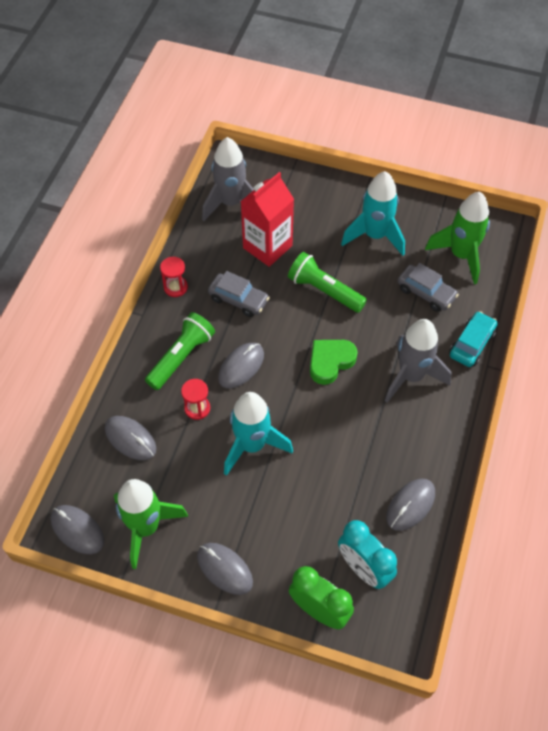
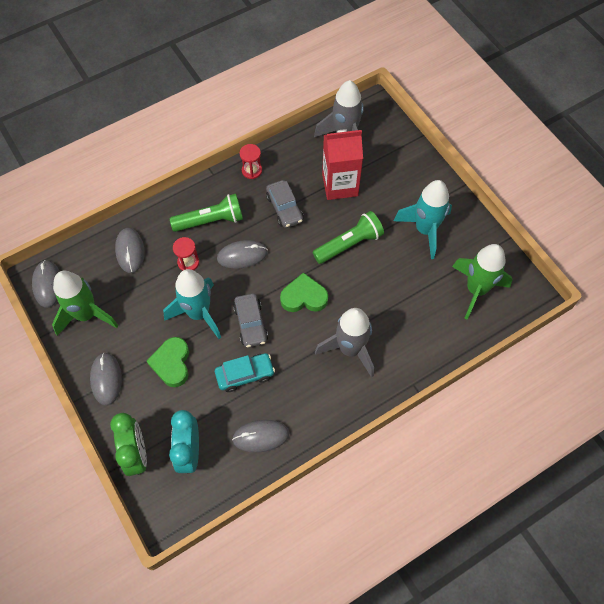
camera: 40 degrees right, 5 degrees up
(271, 507) = (172, 363): none -> green heart
(324, 291) = (349, 244): green flashlight -> green flashlight turned 75 degrees clockwise
(426, 293) = (421, 298): grey car -> grey car (251, 324)
(471, 344) = (417, 360): turquoise car -> turquoise car (245, 374)

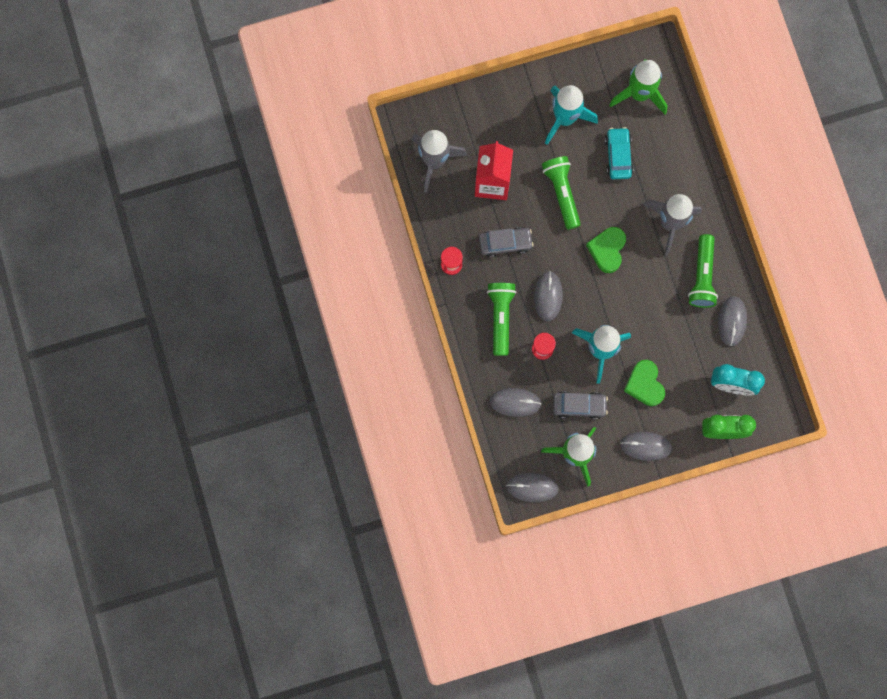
camera: 75 degrees left, 15 degrees up
(172, 363) = (644, 384): green heart -> green heart turned 60 degrees clockwise
(245, 374) = (671, 321): turquoise car -> turquoise car (618, 156)
(251, 324) = (622, 305): grey car -> grey car (579, 406)
(302, 394) = (702, 276): none -> green flashlight

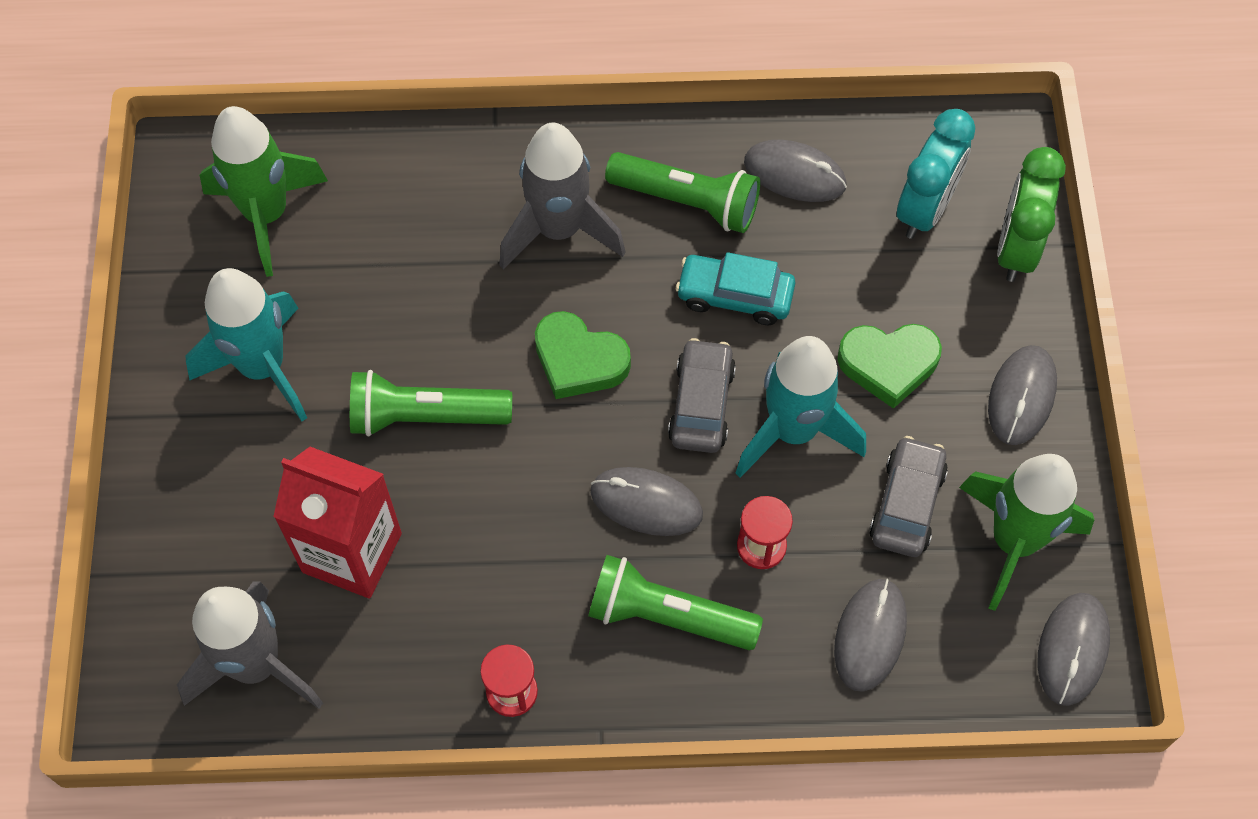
camera: 75 degrees left, 15 degrees down
(505, 243) = (499, 561): grey car -> grey car (701, 404)
(618, 156) = (383, 287): turquoise car -> turquoise car (735, 296)

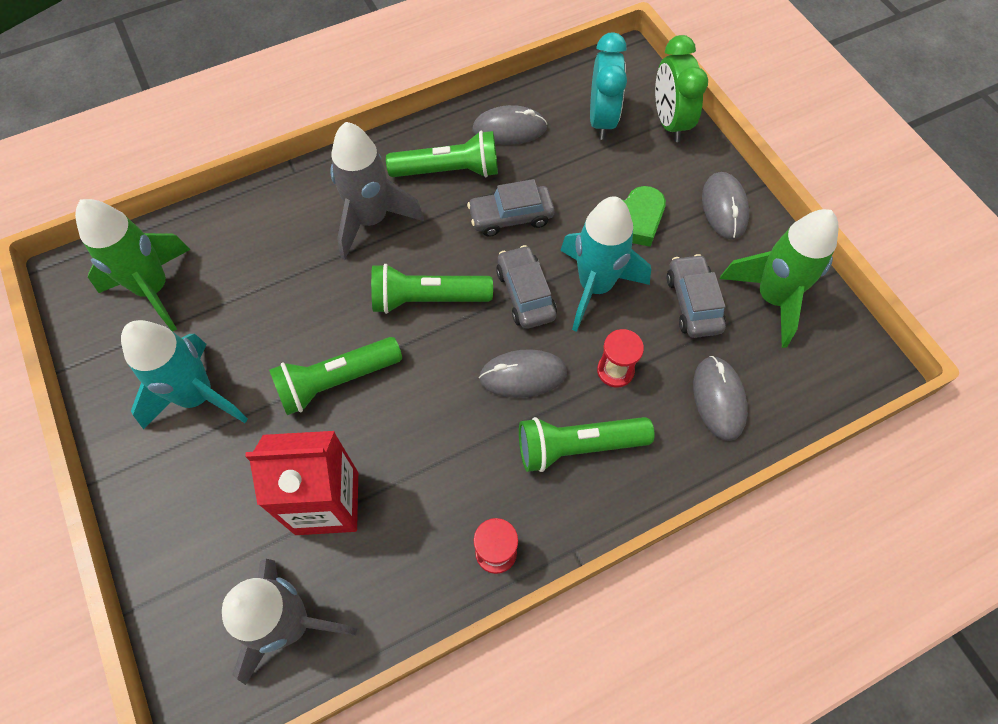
camera: 25 degrees left, 0 degrees up
(579, 360) = (427, 299): green heart -> green flashlight
(735, 296) = (511, 217): turquoise car -> grey car
(1072, 650) = (848, 351): grey mouse -> none

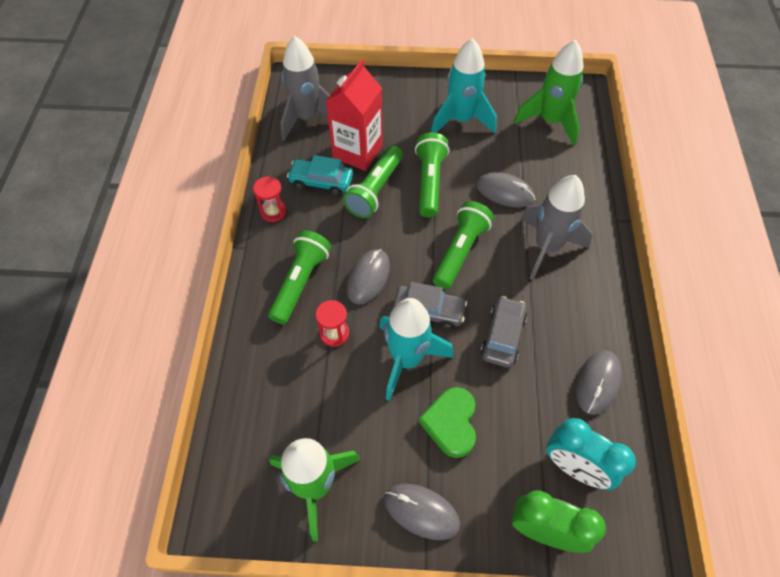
camera: 120 degrees right, 5 degrees down
(409, 519) = (321, 182): none -> turquoise car
(448, 171) = (571, 316): green flashlight -> green flashlight (375, 190)
(693, 303) = (350, 420): grey car -> none
(718, 399) = (269, 386): grey mouse -> grey mouse (505, 192)

